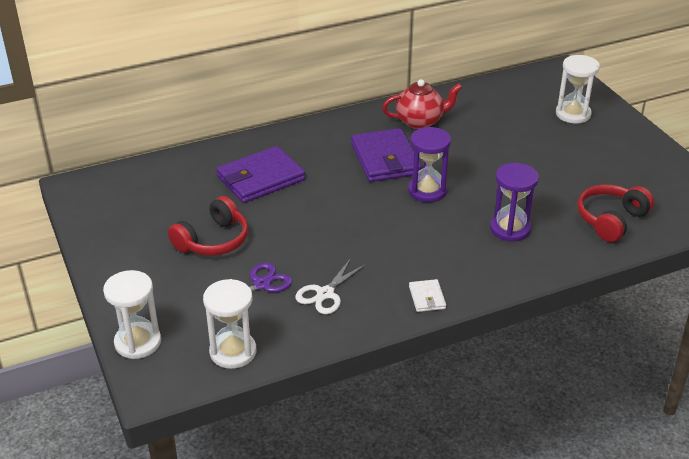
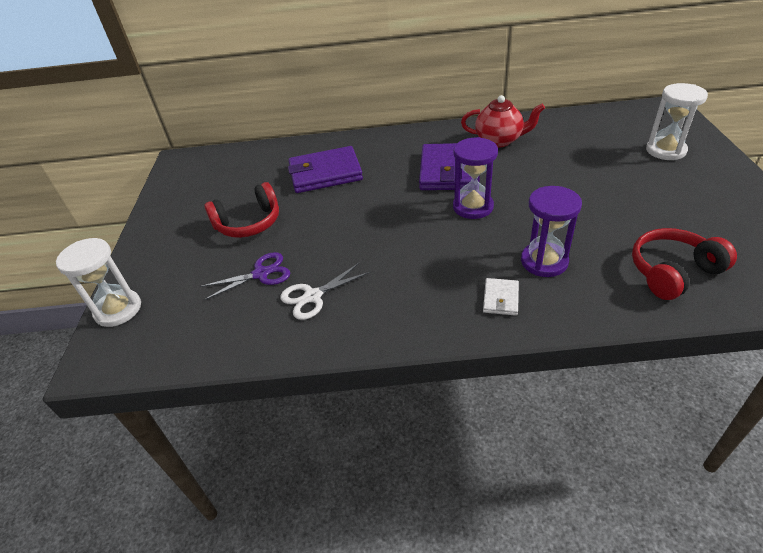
camera: 25 degrees right, 5 degrees up
(233, 352) = (188, 340): white hourglass -> none
(427, 297) = (413, 323): white wallet -> white wallet (500, 298)

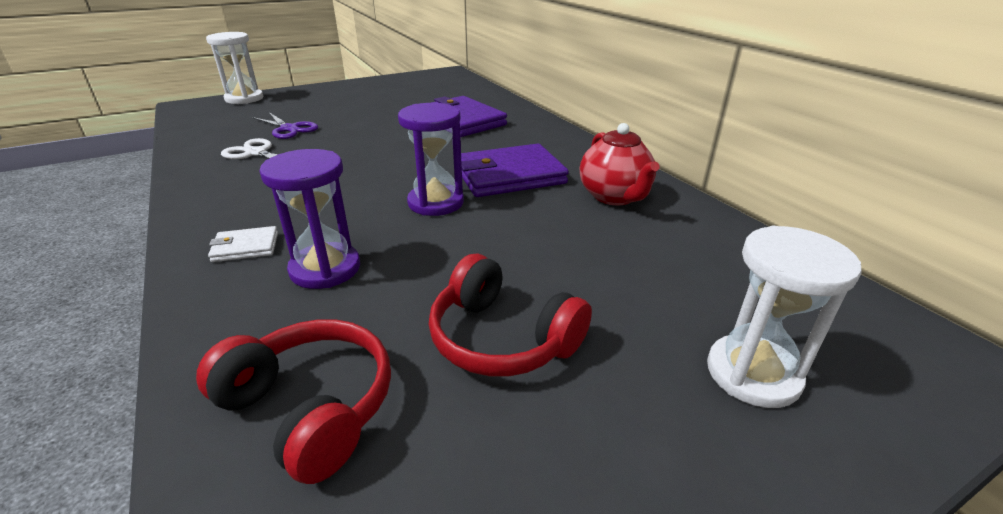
camera: 60 degrees right, 10 degrees down
(249, 223) = (363, 110): red headphones -> red headphones (502, 338)

